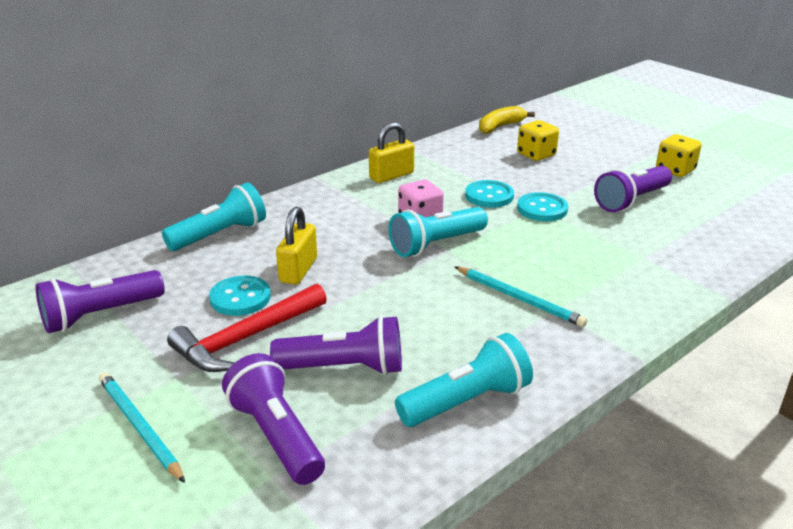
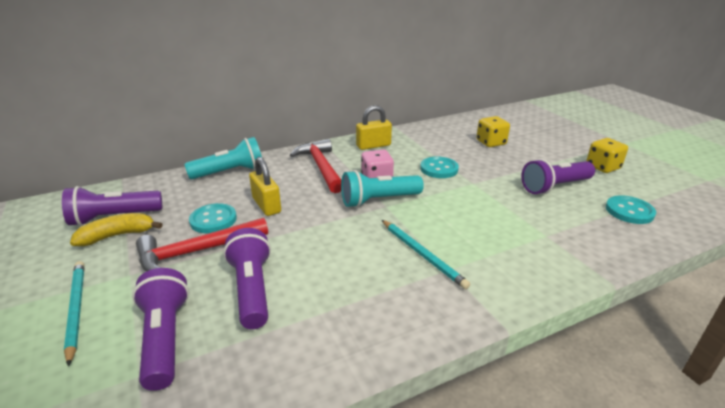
camera: 15 degrees right, 0 degrees up
(298, 270) = (266, 205): yellow padlock -> yellow padlock turned 60 degrees counterclockwise
(339, 212) = (321, 167): none -> red hammer
(344, 368) = (252, 289): purple flashlight -> purple flashlight turned 120 degrees counterclockwise
(466, 401) = (331, 339): turquoise flashlight -> none
(500, 127) = (472, 120): yellow banana -> yellow banana (117, 235)
(542, 209) = (476, 184): turquoise button -> turquoise button (629, 211)

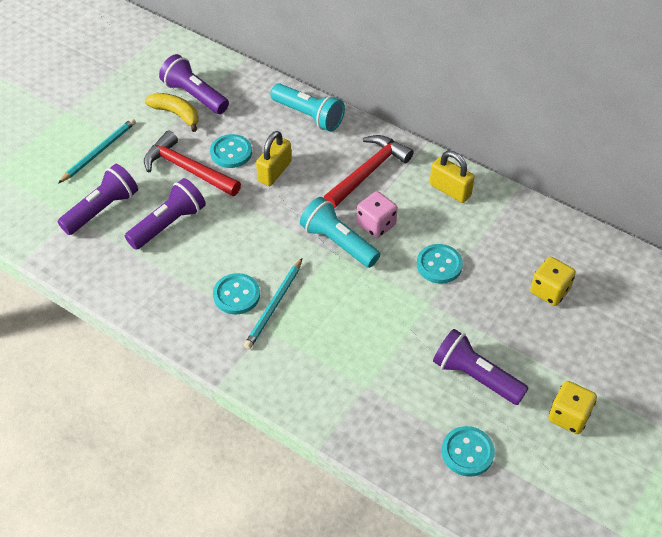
camera: 60 degrees right, 20 degrees up
(391, 273) = (236, 295): none -> turquoise button

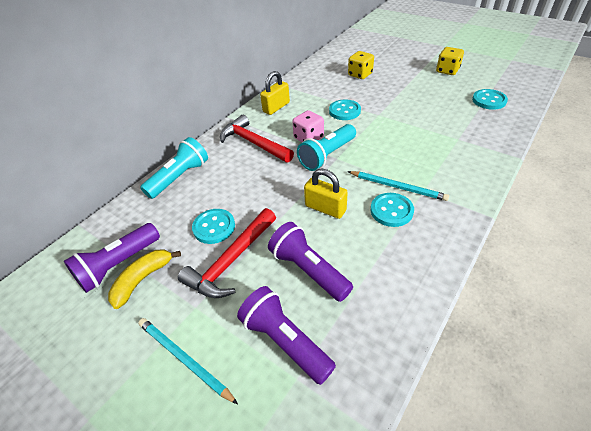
camera: 85 degrees left, 5 degrees down
(274, 172) = (245, 195): yellow padlock -> yellow padlock (325, 208)
(475, 377) = (432, 98): purple flashlight -> none

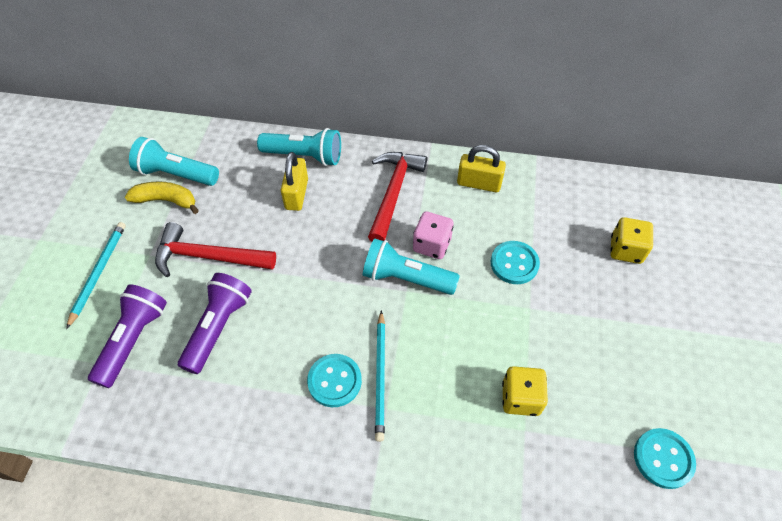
camera: 60 degrees right, 10 degrees up
(118, 265) = (176, 174): purple flashlight -> turquoise flashlight
(214, 227) = (246, 221): turquoise button -> none
(325, 208) = (311, 310): yellow padlock -> yellow padlock (297, 194)
(447, 71) = (724, 373): yellow dice -> yellow dice (520, 398)

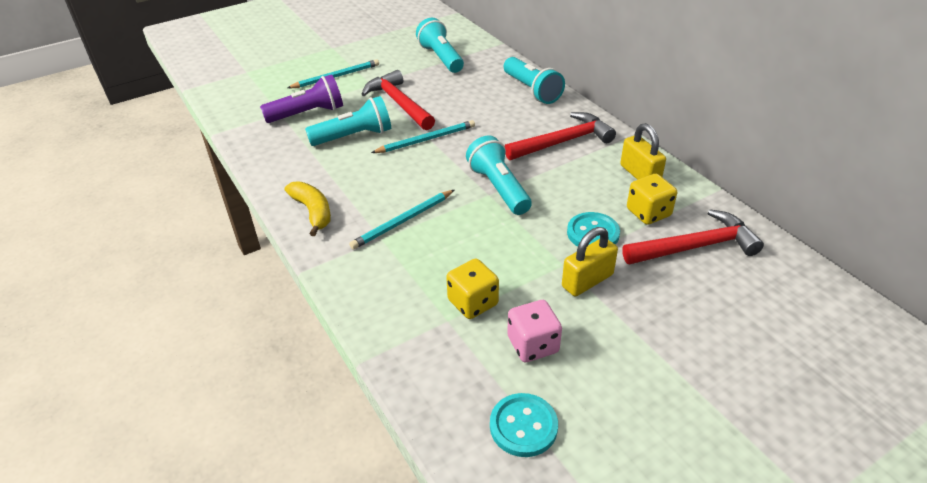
camera: 50 degrees right, 15 degrees down
(166, 200) = (417, 66): yellow banana -> yellow banana (313, 212)
(218, 328) = (354, 136): purple flashlight -> turquoise flashlight
(287, 277) = (426, 139): none -> turquoise pencil
(297, 194) = (496, 105): yellow padlock -> yellow padlock (587, 281)
(334, 381) = (374, 203): turquoise button -> none
(432, 245) = (545, 183): pink dice -> pink dice (533, 345)
(579, 220) = (695, 247): none -> red hammer
(626, 250) = (710, 292): yellow dice -> yellow dice (648, 213)

